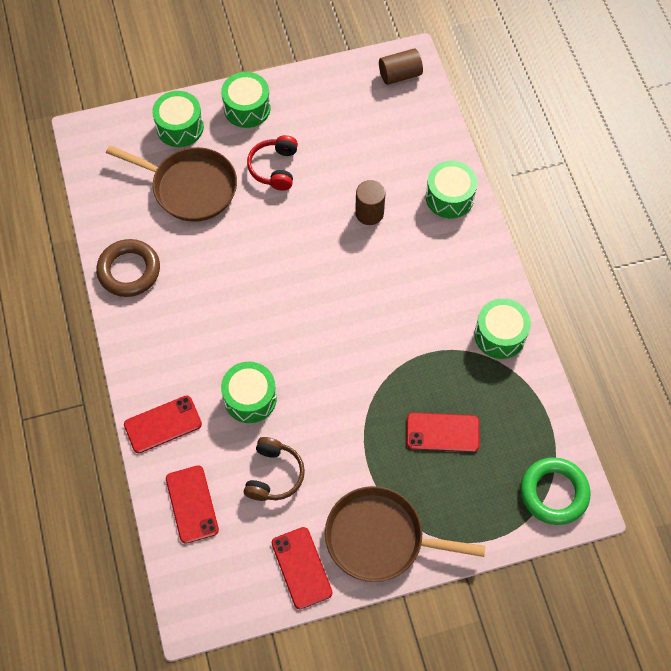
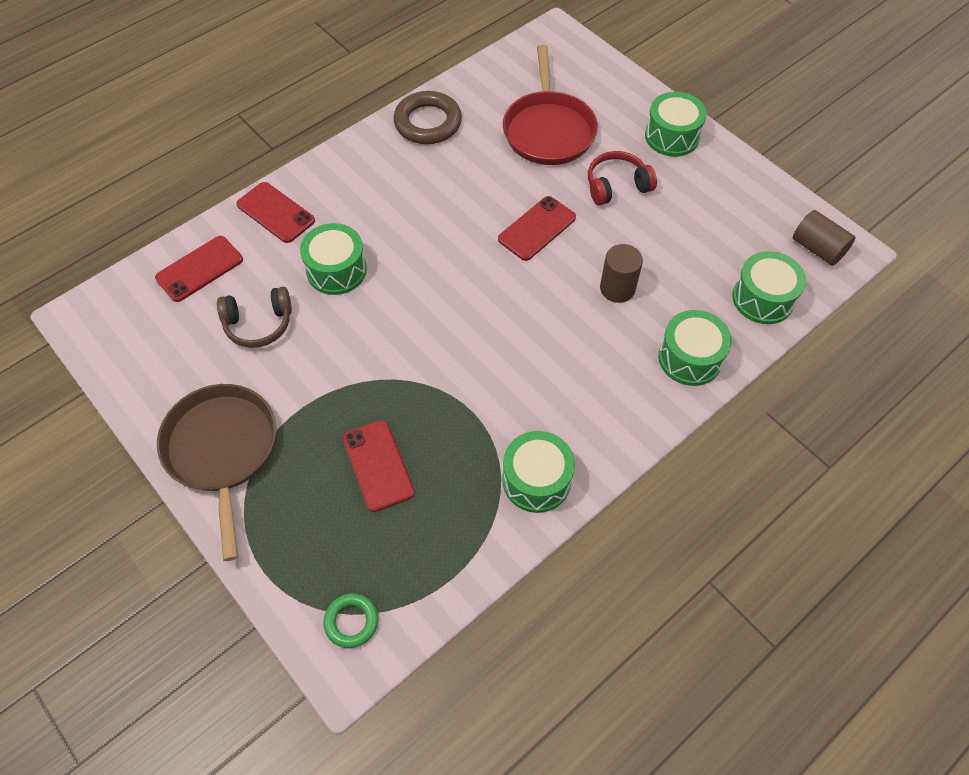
camera: 65 degrees right, 5 degrees down
(180, 127) = (611, 95): green drum -> green drum (763, 298)
(191, 187) = (548, 130): brown pan -> red pan
(301, 568) = (162, 389): red phone -> red phone (537, 228)
(554, 493) = (351, 622): green ring -> green ring, size x0.58

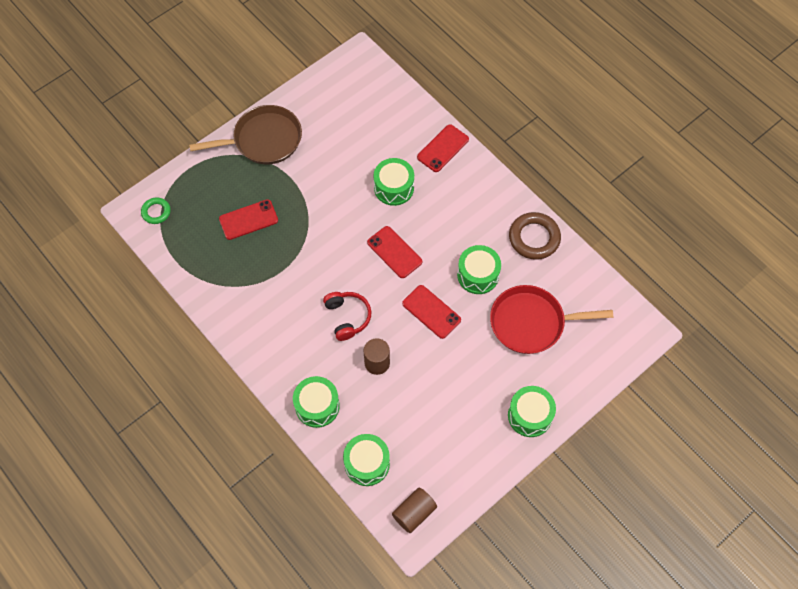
camera: 90 degrees right, 5 degrees up
(199, 269) = (395, 111): red phone -> red phone (394, 252)
(258, 324) = (351, 148): brown headphones -> none
(536, 480) = (232, 306): green drum -> green drum (478, 275)
(616, 186) = (474, 369): red headphones -> red headphones (347, 317)

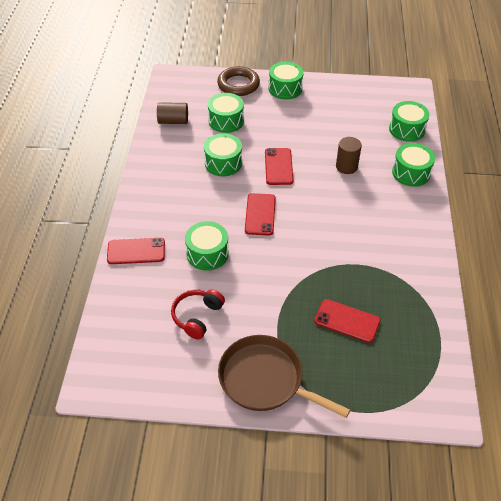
camera: 135 degrees left, 15 degrees down
(156, 212) = (426, 394): green ring -> none
(347, 317) = (338, 202): red headphones -> red headphones (197, 316)
(414, 513) = (401, 96): brown cylinder -> brown cylinder (173, 121)
(531, 323) = (226, 121): red pan -> green drum
(534, 238) = (160, 155): brown ring -> brown ring (238, 84)

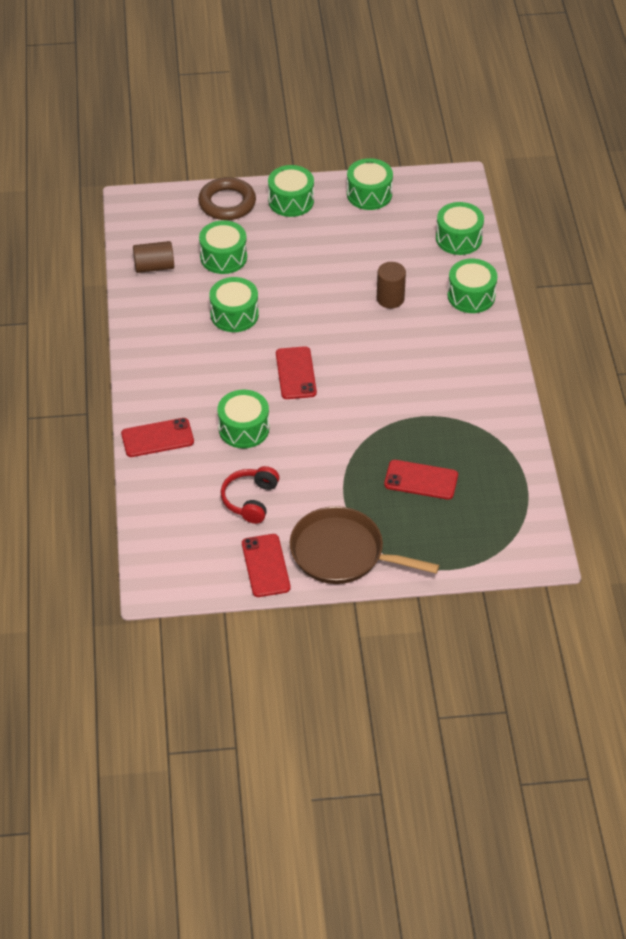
camera: 10 degrees left, 0 degrees up
(278, 166) = (305, 310): red phone -> red phone (266, 566)
(343, 91) = (369, 194): none -> green drum

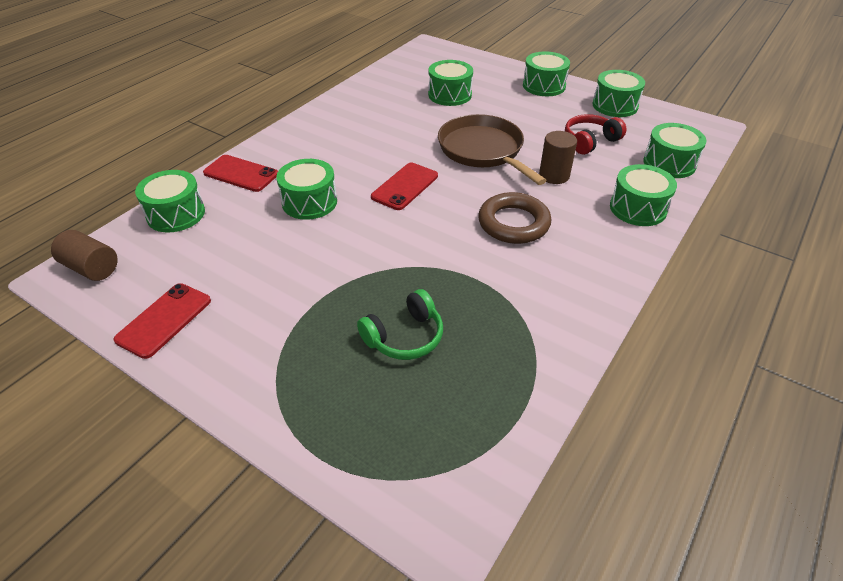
camera: 40 degrees right, 5 degrees down
(154, 266) = (394, 80): brown cylinder -> brown cylinder (91, 268)
(227, 203) = (493, 69): brown ring -> brown ring (513, 223)
(234, 314) = (410, 128): green drum -> green drum (176, 214)
(250, 500) = (236, 257): red headphones -> red headphones (590, 141)
(342, 553) = (240, 356): brown pan -> brown pan (483, 150)
(421, 480) = (404, 337): red phone -> green headphones

